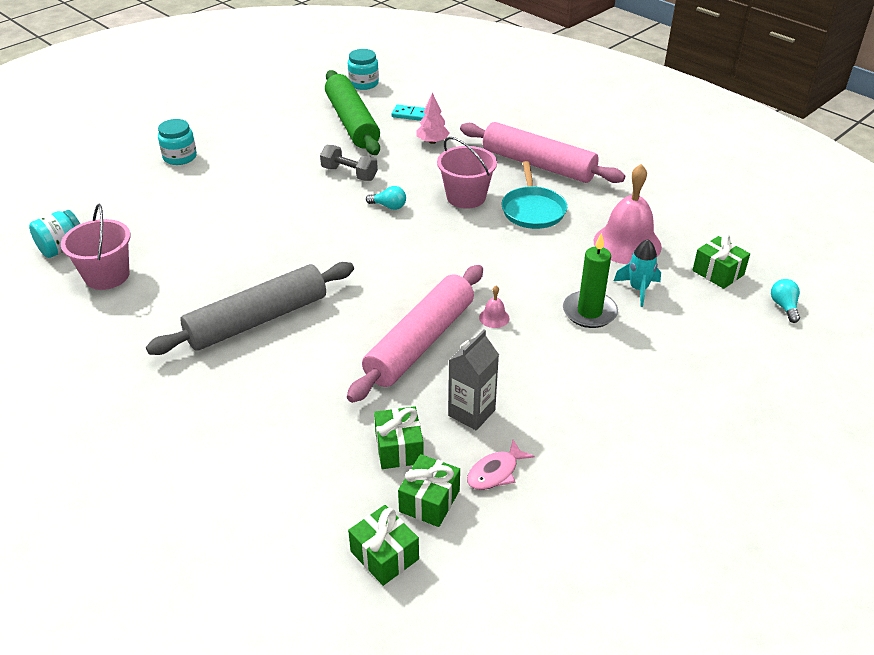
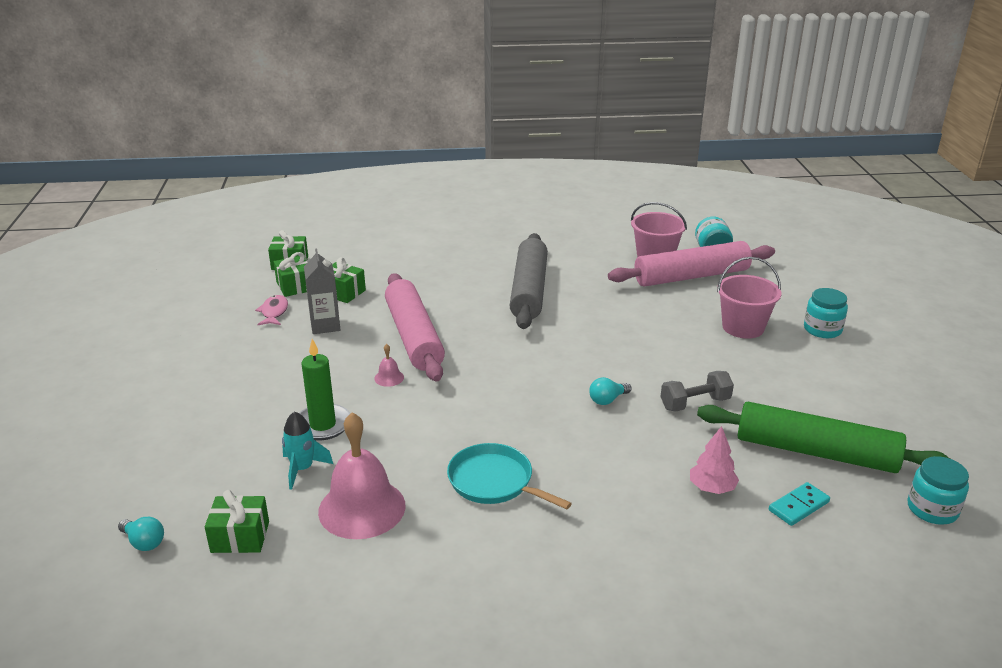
camera: 130 degrees right, 10 degrees down
(466, 197) = (569, 452): pink bucket -> pink bucket (743, 327)
(538, 164) = (573, 541): pink rolling pin -> pink rolling pin (691, 276)

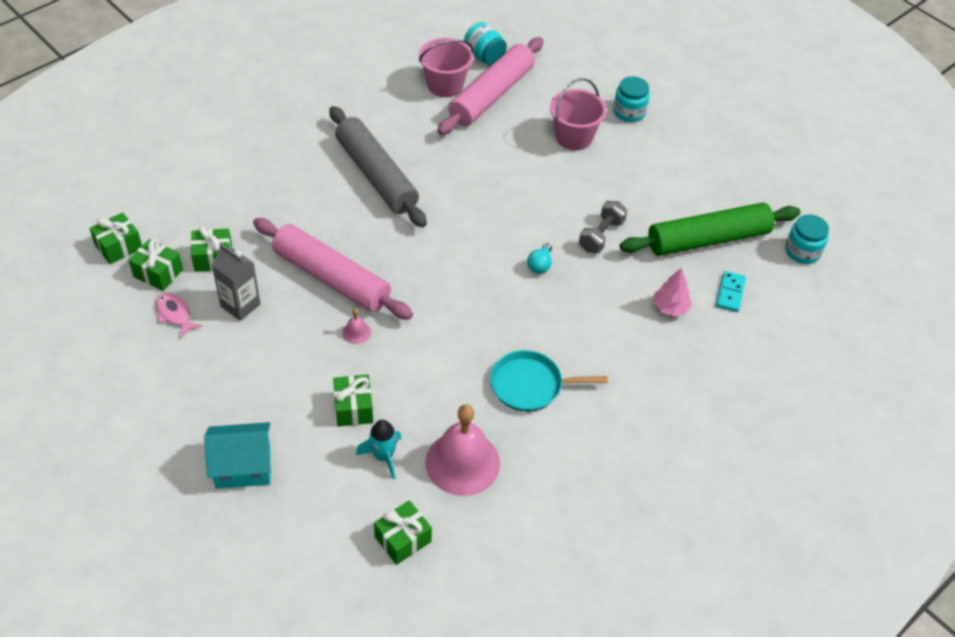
camera: 40 degrees left, 20 degrees up
(144, 542) = (337, 589): turquoise light bulb -> none
(193, 421) = (243, 467): none -> turquoise house
(323, 425) = (353, 408): green candle -> green gift

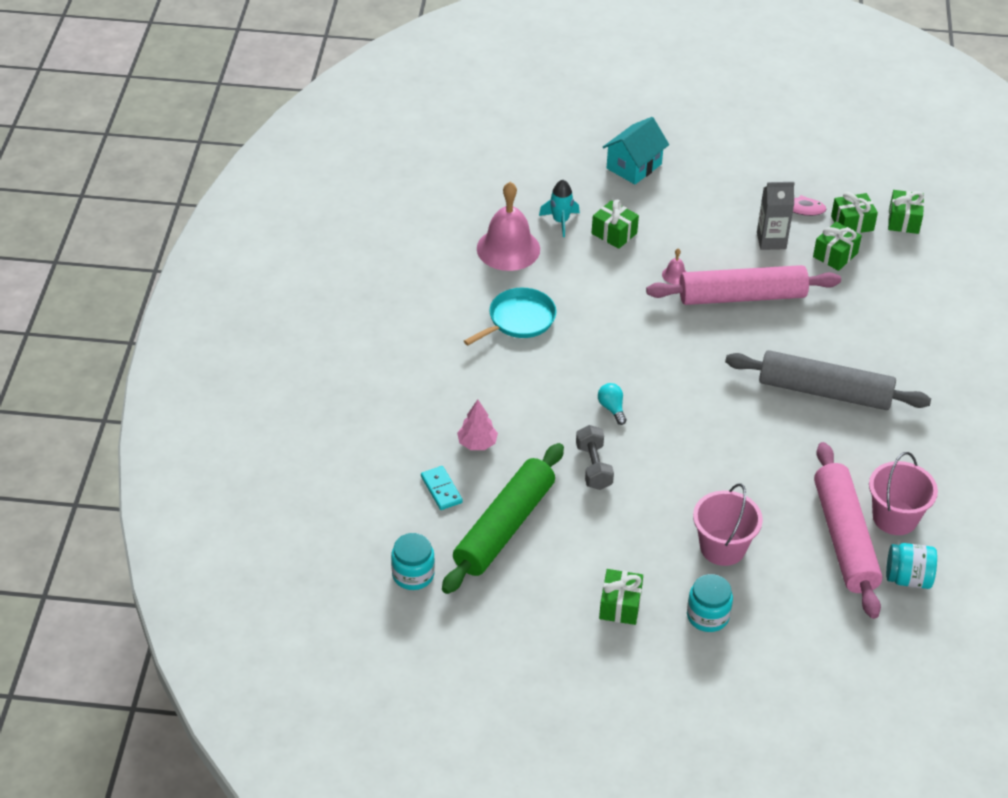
camera: 140 degrees right, 5 degrees down
(403, 539) = (495, 191): green gift -> green gift (620, 605)

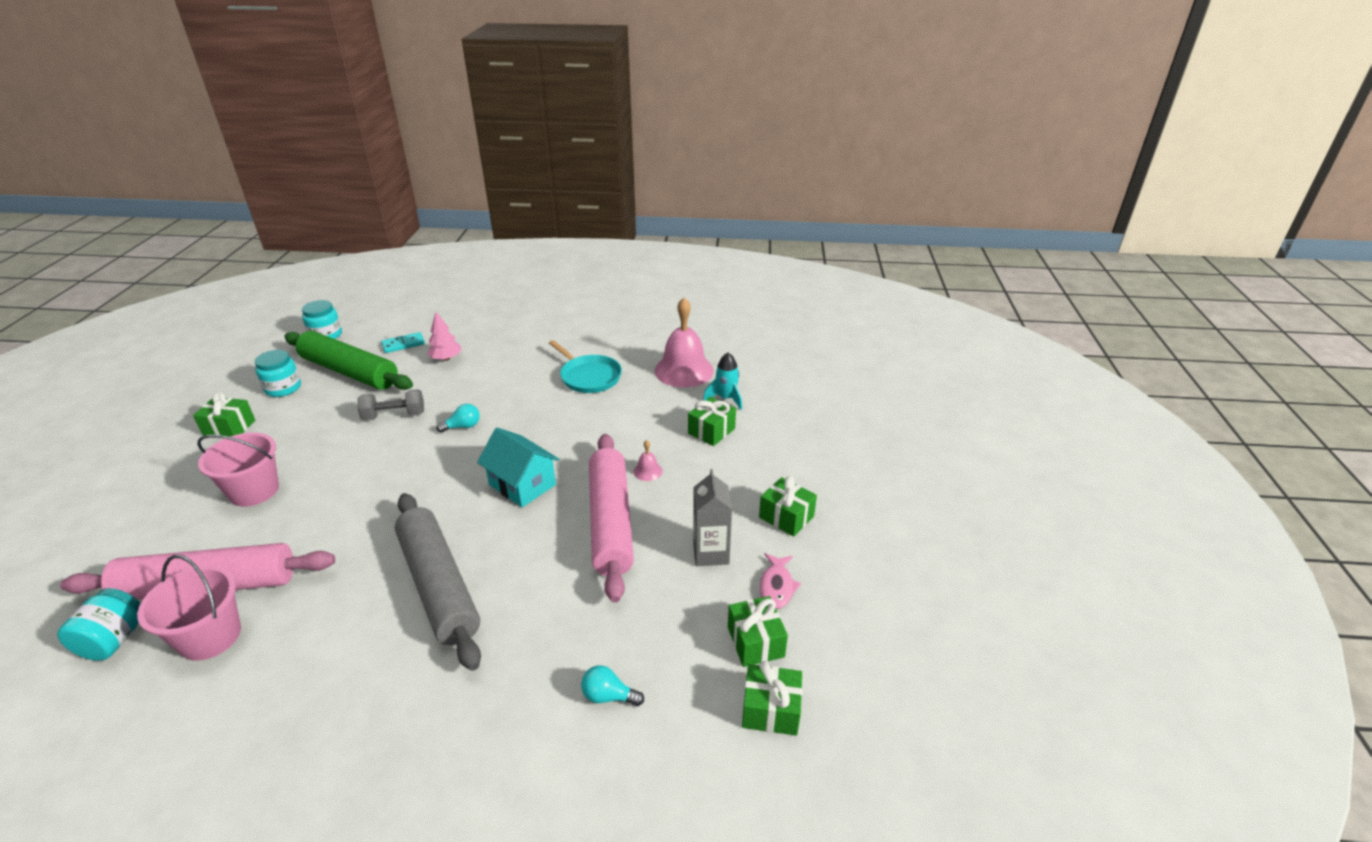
camera: 90 degrees right, 10 degrees down
(634, 166) = (825, 446): turquoise house -> turquoise house (522, 485)
(707, 616) = (180, 478): turquoise jar -> turquoise jar (283, 388)
(824, 391) = (439, 585): grey rolling pin -> grey rolling pin turned 45 degrees counterclockwise
(835, 255) = (687, 616): green gift -> green gift (786, 517)
(907, 292) = (608, 696): none -> turquoise light bulb

